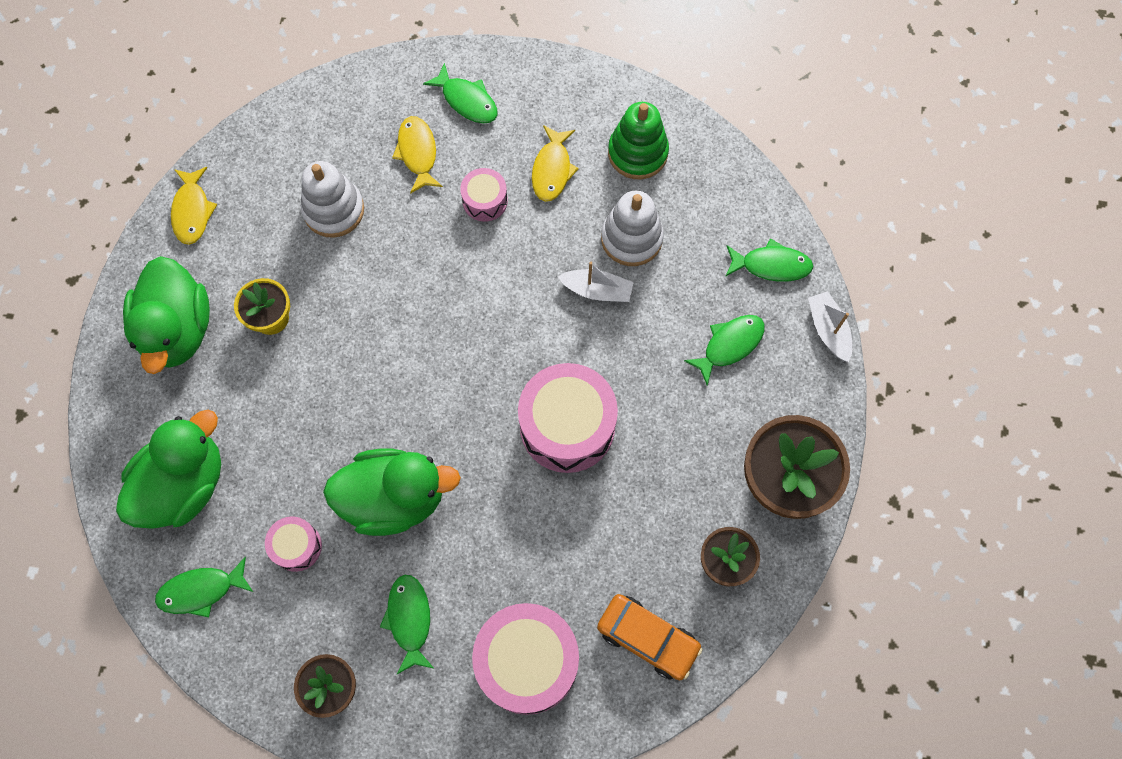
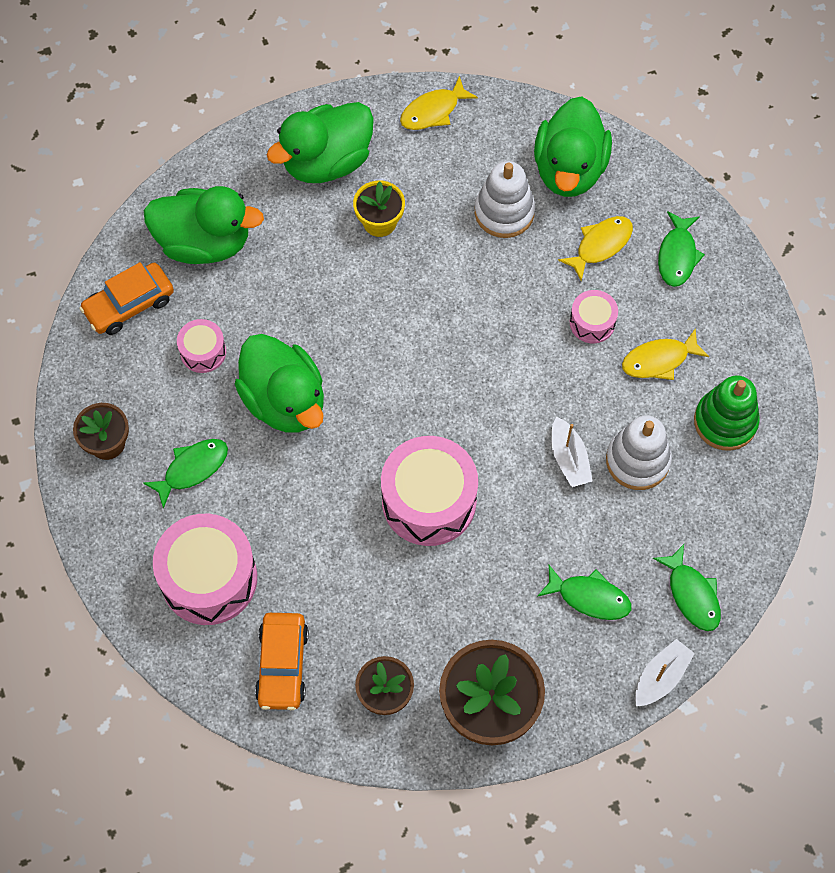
camera: 60 degrees right, 5 degrees down
(201, 590) = (129, 305): green fish -> orange car
(329, 135) = (569, 169): none -> green duck

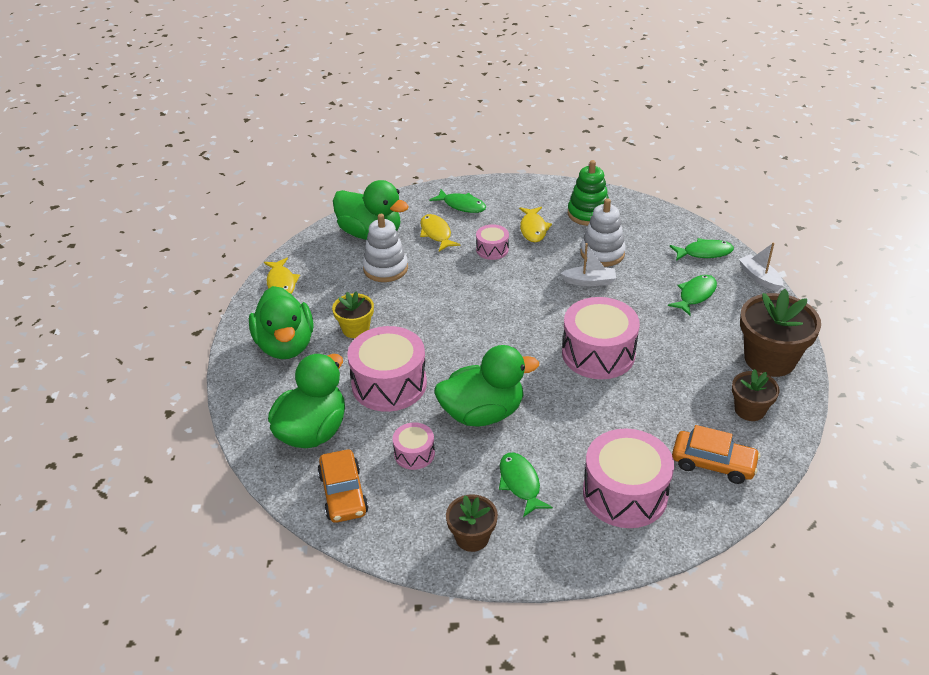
camera: 70 degrees left, 25 degrees down
(299, 290) = (389, 384): none -> pink drum

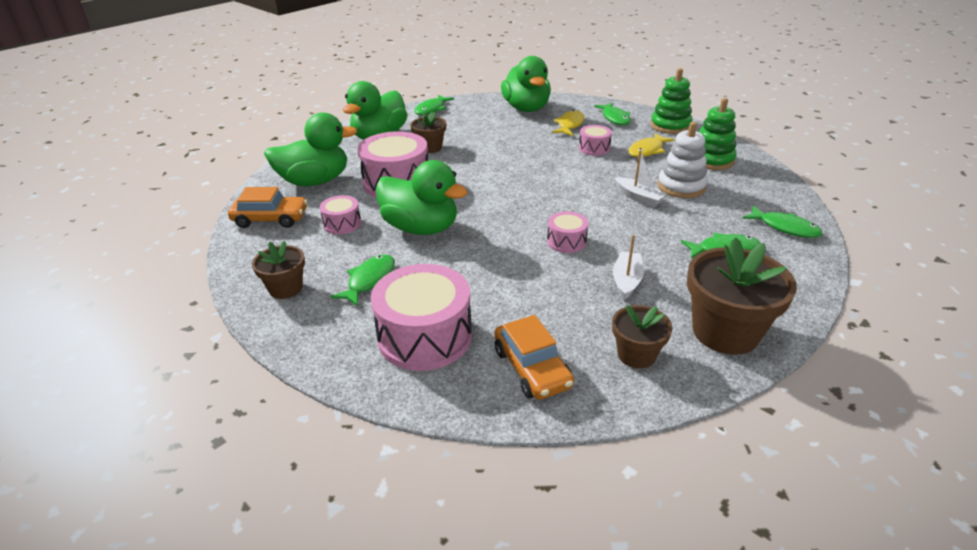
camera: 45 degrees right, 5 degrees down
(281, 283) = (431, 109): yellow fish -> green fish
(343, 493) = (271, 219): orange car -> orange car turned 120 degrees counterclockwise
(355, 329) = (430, 147): yellow flower pot -> brown flower pot
(385, 268) = (503, 128): white stacking toy -> none
(515, 191) = (670, 126): none -> green stacking toy
(598, 353) = (566, 241): pink drum -> pink drum, size x0.51
(759, 278) = (819, 271): white boat -> white boat (626, 281)

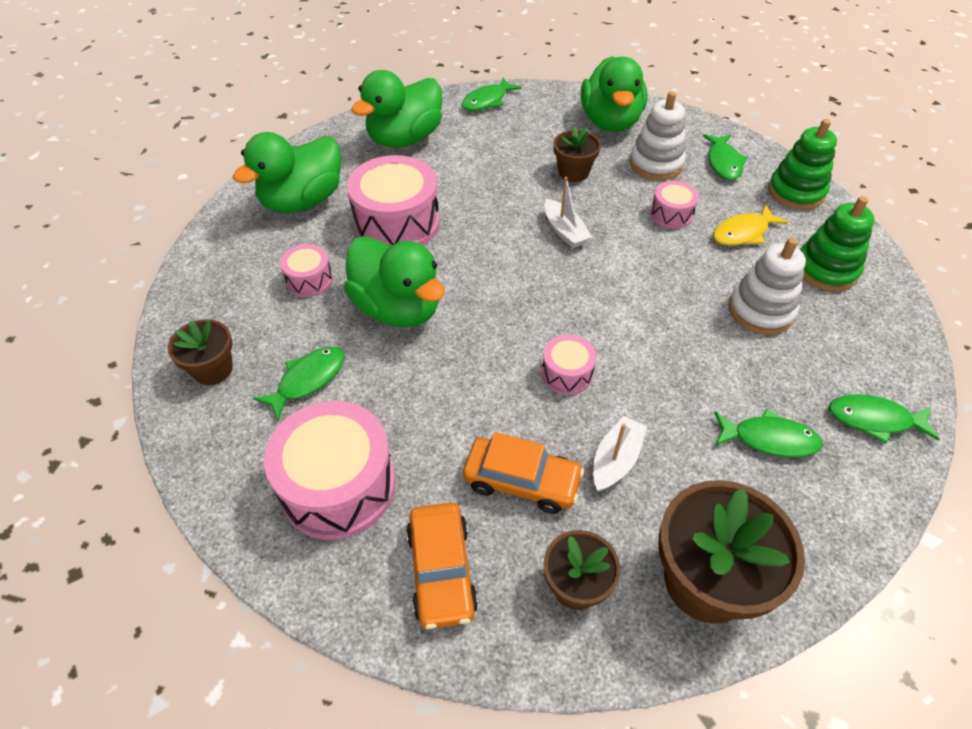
camera: 15 degrees right, 15 degrees up
(271, 219) = (233, 253): orange car -> orange car (521, 481)
(315, 181) = (302, 201): green duck -> green duck turned 135 degrees clockwise
(430, 147) = (460, 170): brown flower pot -> brown flower pot (573, 172)
(569, 125) = (656, 164): yellow fish -> white stacking toy
(639, 197) = (694, 318): white boat -> white boat (564, 231)
(785, 228) = (874, 420): green fish -> green fish turned 135 degrees clockwise

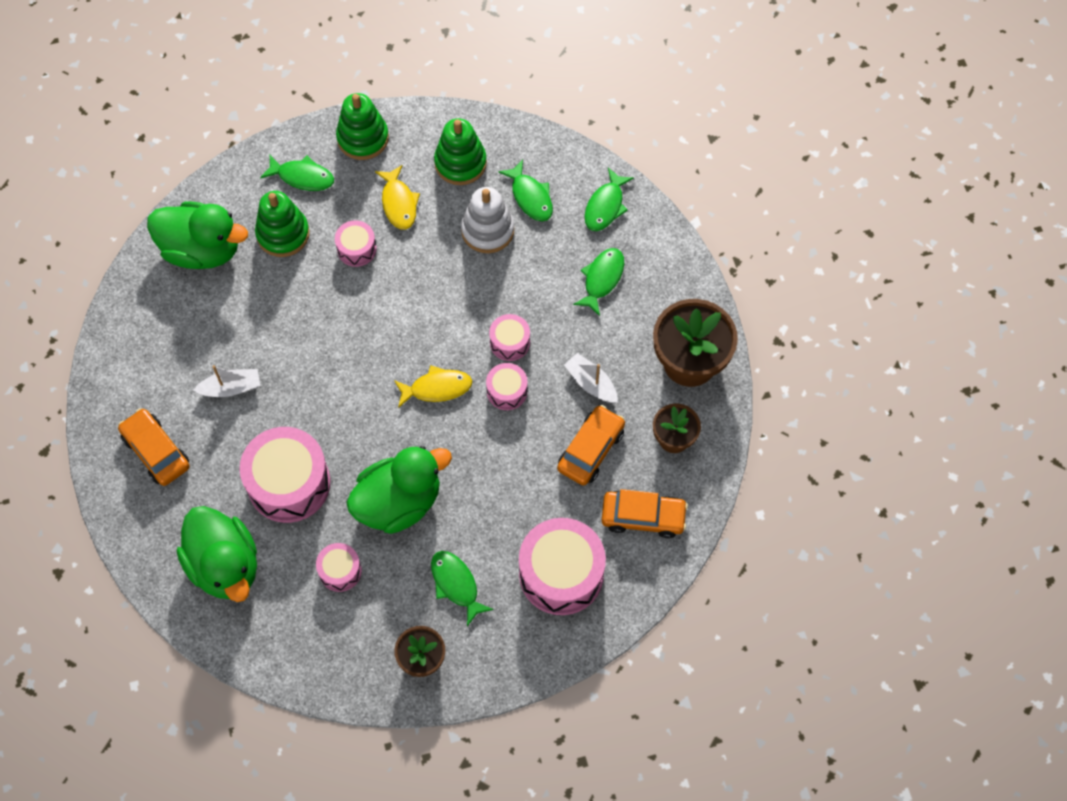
camera: 75 degrees left, 15 degrees up
(405, 138) = (156, 451): green duck -> orange car
(487, 101) = (118, 355): green fish -> green fish (530, 197)
(544, 310) = (437, 388): none -> yellow fish
(564, 231) = (348, 343): white boat -> white boat (231, 388)
(573, 172) = (269, 309): brown flower pot -> none
(631, 362) = (510, 342): none -> pink drum
(656, 164) = (283, 234): white stacking toy -> green stacking toy

